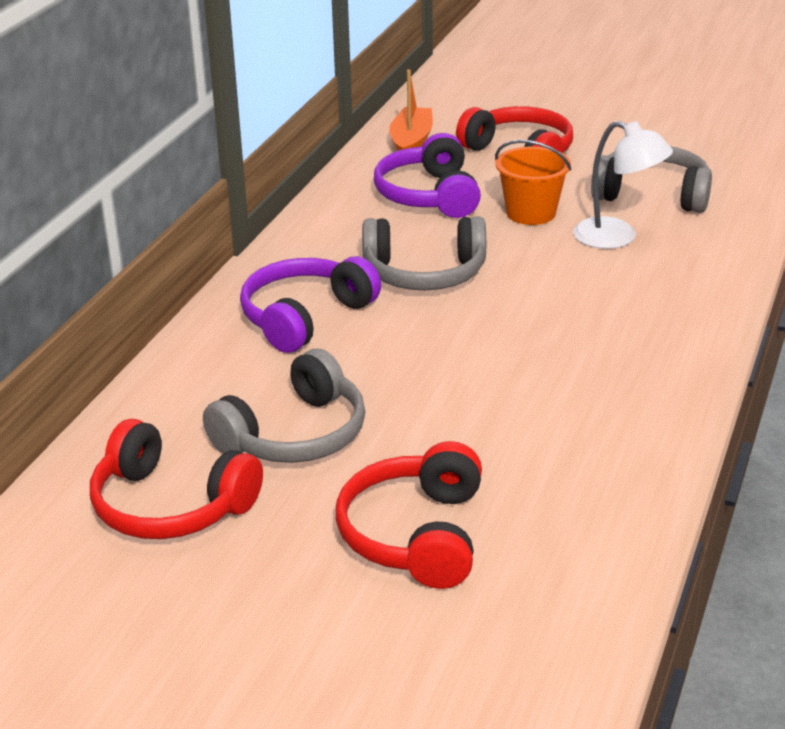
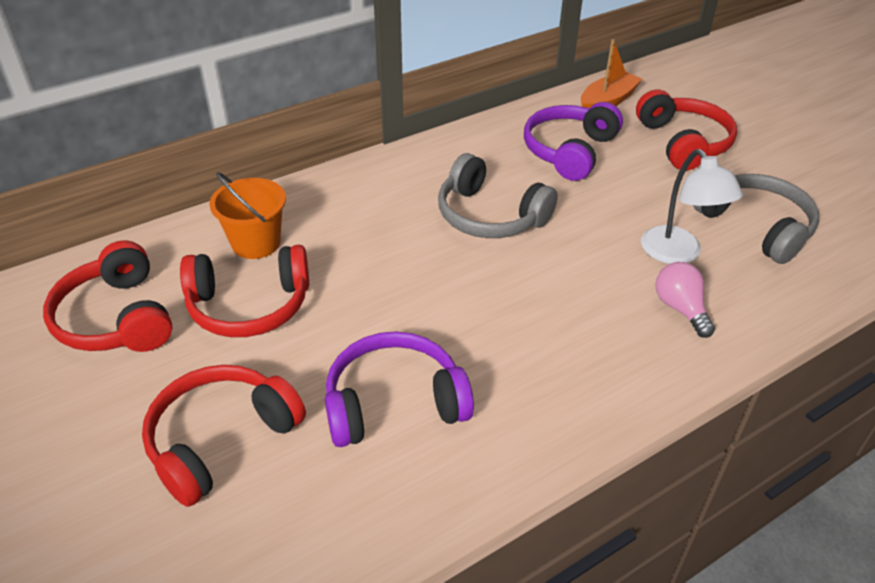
camera: 35 degrees right, 10 degrees up
(294, 435) = (249, 306): grey headphones -> red headphones
(305, 317) = (368, 213): purple headphones -> purple headphones (394, 403)
(531, 213) = (631, 200): orange bucket -> orange bucket (256, 243)
(665, 275) = (680, 308): none -> pink light bulb

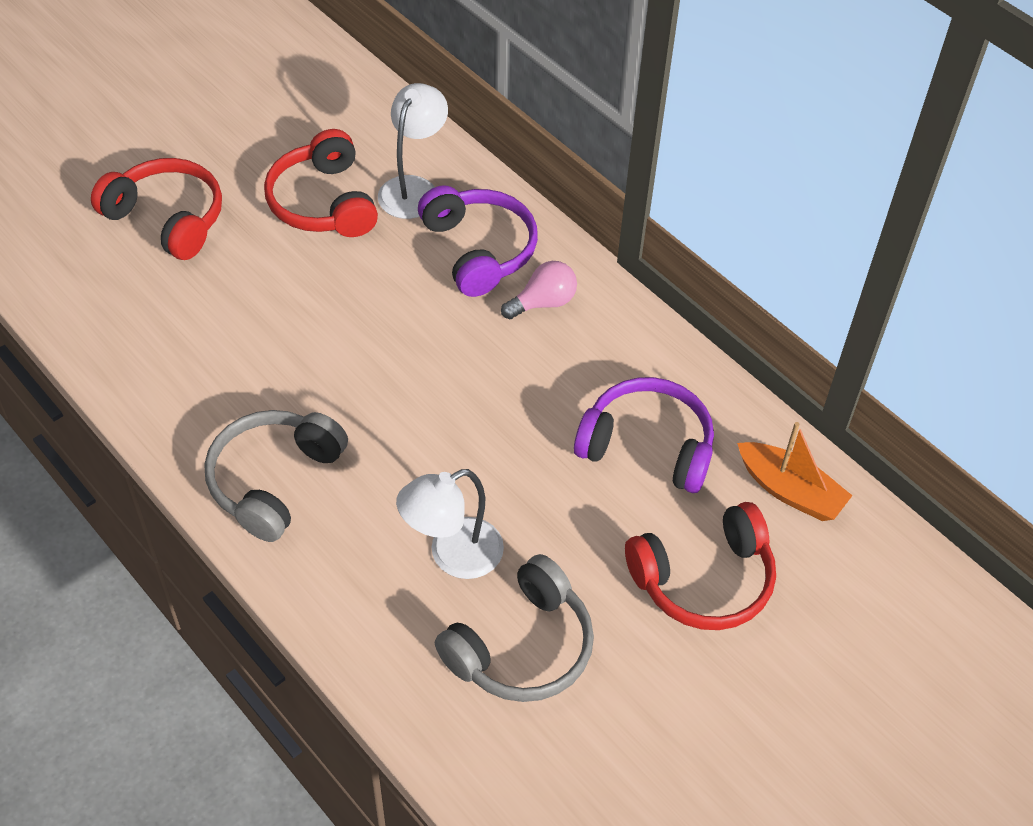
camera: 80 degrees right, 10 degrees up
(116, 318) = (298, 122): red headphones -> none
(256, 243) = (413, 188): orange bucket -> white lamp
(394, 403) = (210, 321): purple headphones -> purple headphones (479, 250)
(489, 216) = (492, 371): grey headphones -> grey headphones (273, 480)
(680, 308) = (356, 551): pink light bulb -> pink light bulb (543, 302)

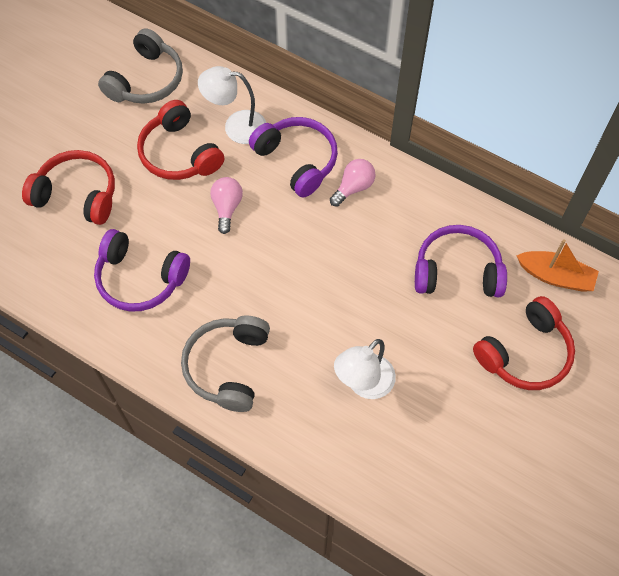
camera: 15 degrees left, 10 degrees up
(204, 340) = (140, 279): none -> purple headphones
(358, 284) = (227, 208): none -> pink light bulb
(413, 188) = (236, 126): white lamp -> white lamp turned 90 degrees counterclockwise
(522, 647) = (431, 434): grey headphones -> grey headphones (146, 80)

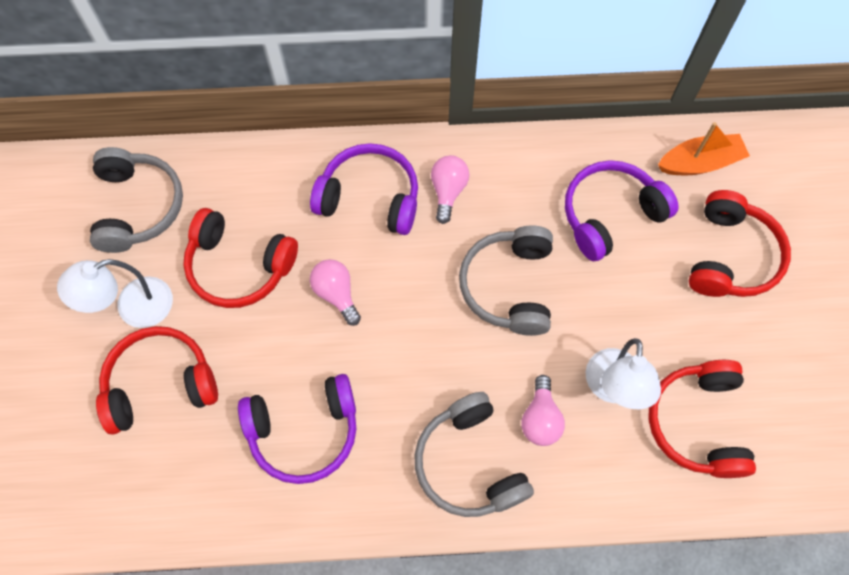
camera: 35 degrees left, 5 degrees up
(236, 126) = (277, 199): white lamp -> white lamp (133, 308)
(297, 370) = (540, 419): none -> pink light bulb
(345, 273) = (509, 286): none -> grey headphones
(406, 446) = (697, 423): none -> red headphones

